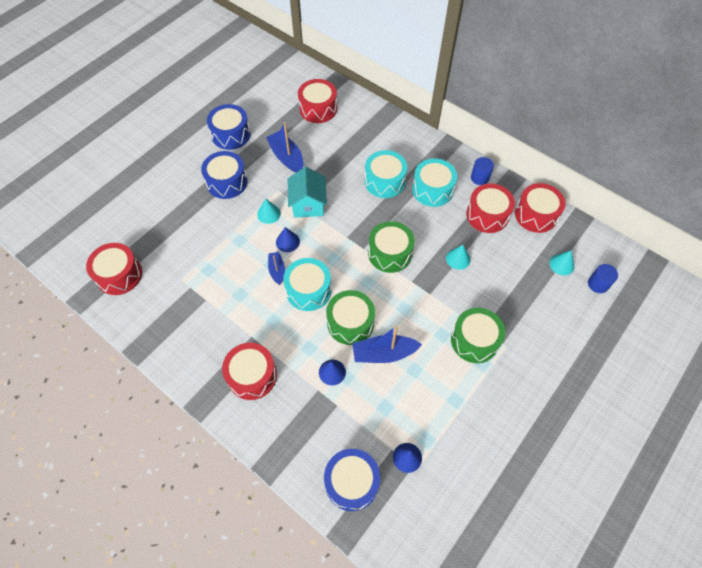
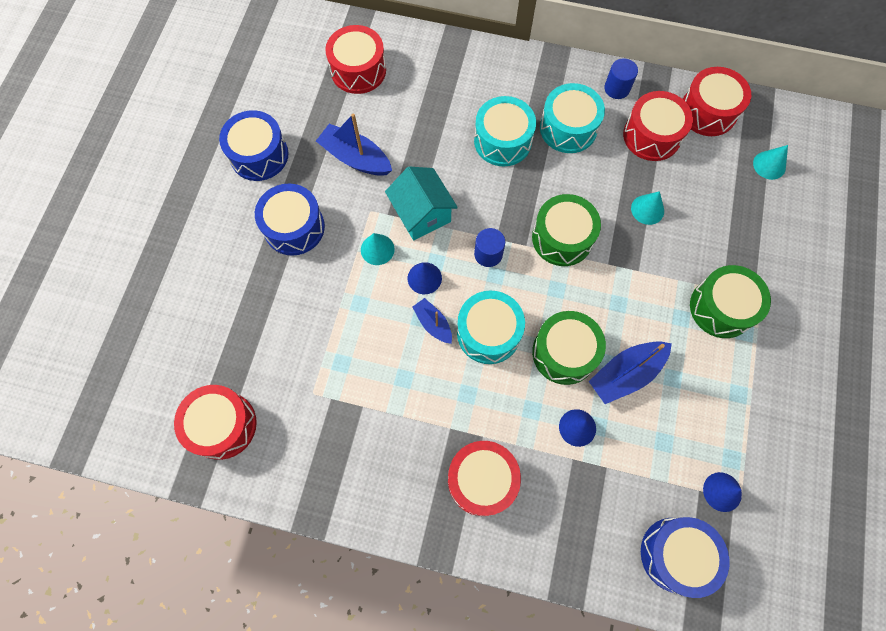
camera: 25 degrees left, 10 degrees up
(598, 284) = (821, 173): blue cylinder -> blue cylinder (488, 254)

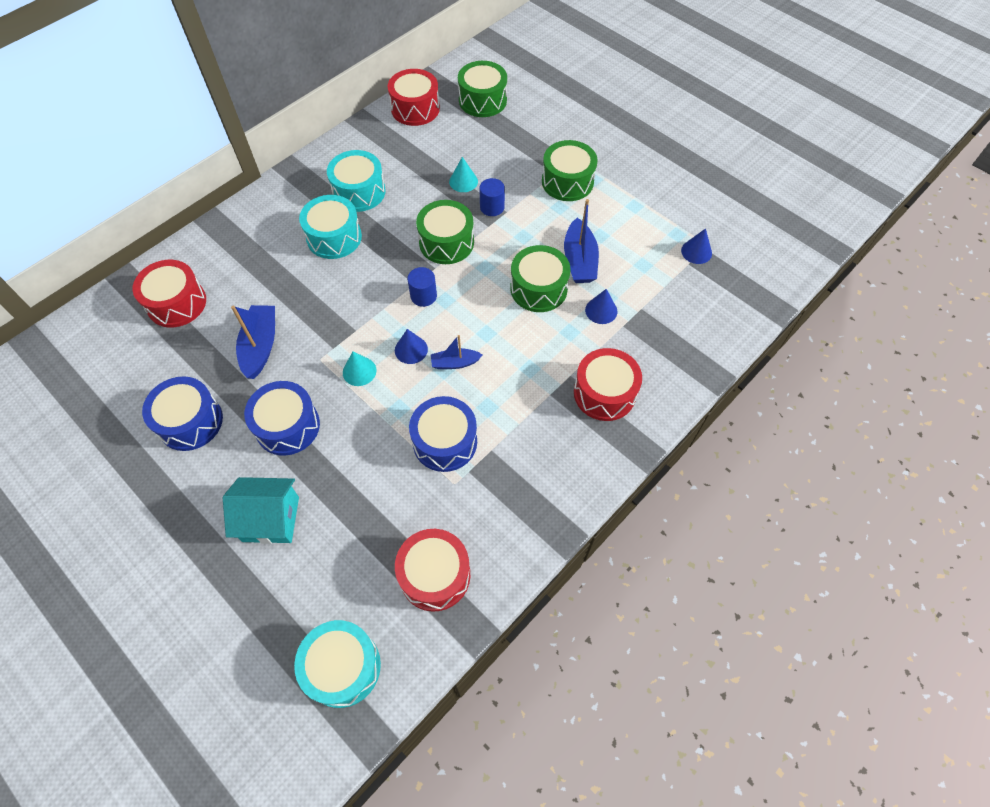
camera: 60 degrees left, 10 degrees down
(355, 158) = (260, 346): blue boat -> blue boat turned 120 degrees clockwise
(422, 214) = (353, 323): turquoise house -> turquoise house (271, 519)
(488, 333) = (489, 329): turquoise drum -> turquoise drum (342, 667)
(617, 88) = (351, 147): blue cylinder -> blue cylinder (492, 207)
(652, 136) = (407, 148): red drum -> none
(676, 554) = (725, 300): blue drum -> blue drum (445, 442)
(769, 165) = (482, 100): turquoise cone -> green drum

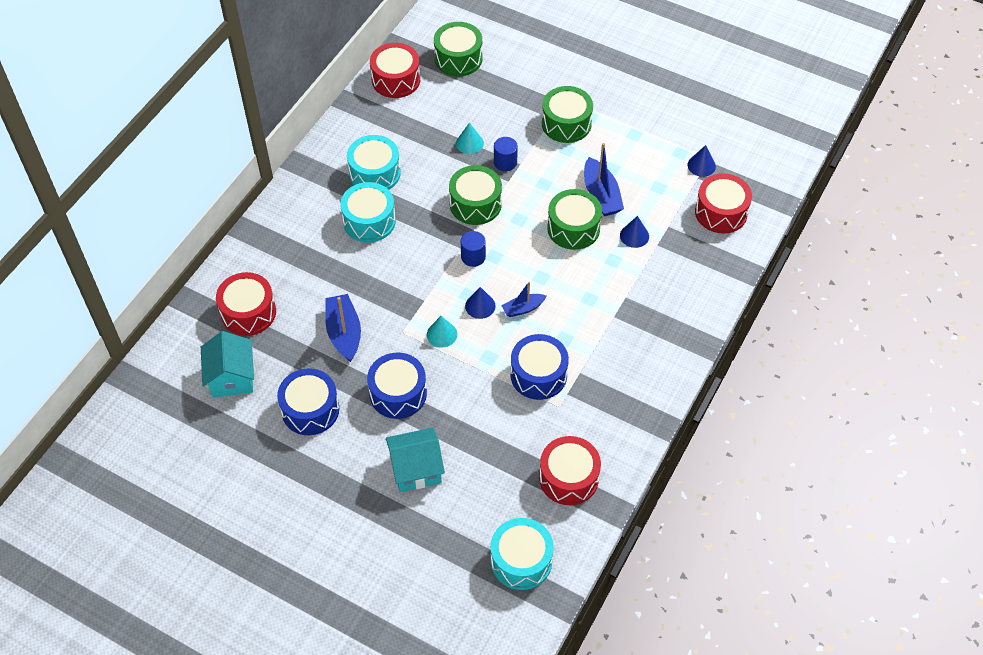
camera: 15 degrees left, 5 degrees down
(129, 367) = (231, 377): none -> turquoise house
(604, 393) = (659, 305): red drum -> red drum (721, 212)

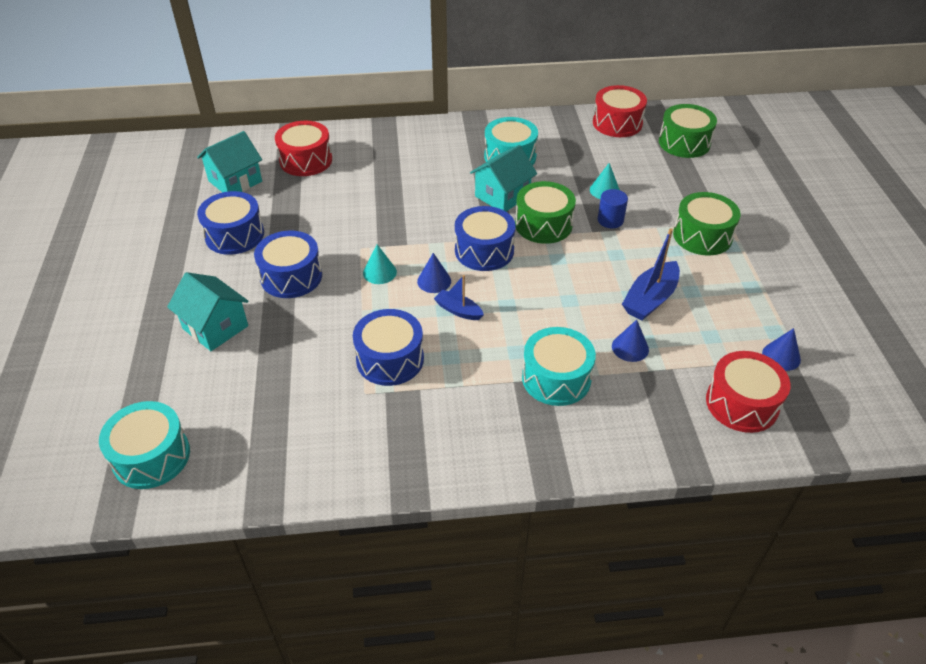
camera: 55 degrees right, 10 degrees down
(344, 333) = (330, 216): blue boat -> none
(369, 221) = (458, 176): turquoise drum -> turquoise drum (556, 378)
(420, 208) = (502, 196): none -> turquoise house
(473, 257) = (484, 251): blue cylinder -> blue drum
(568, 478) = (280, 445): red drum -> none
(573, 228) = (588, 299): green drum -> none

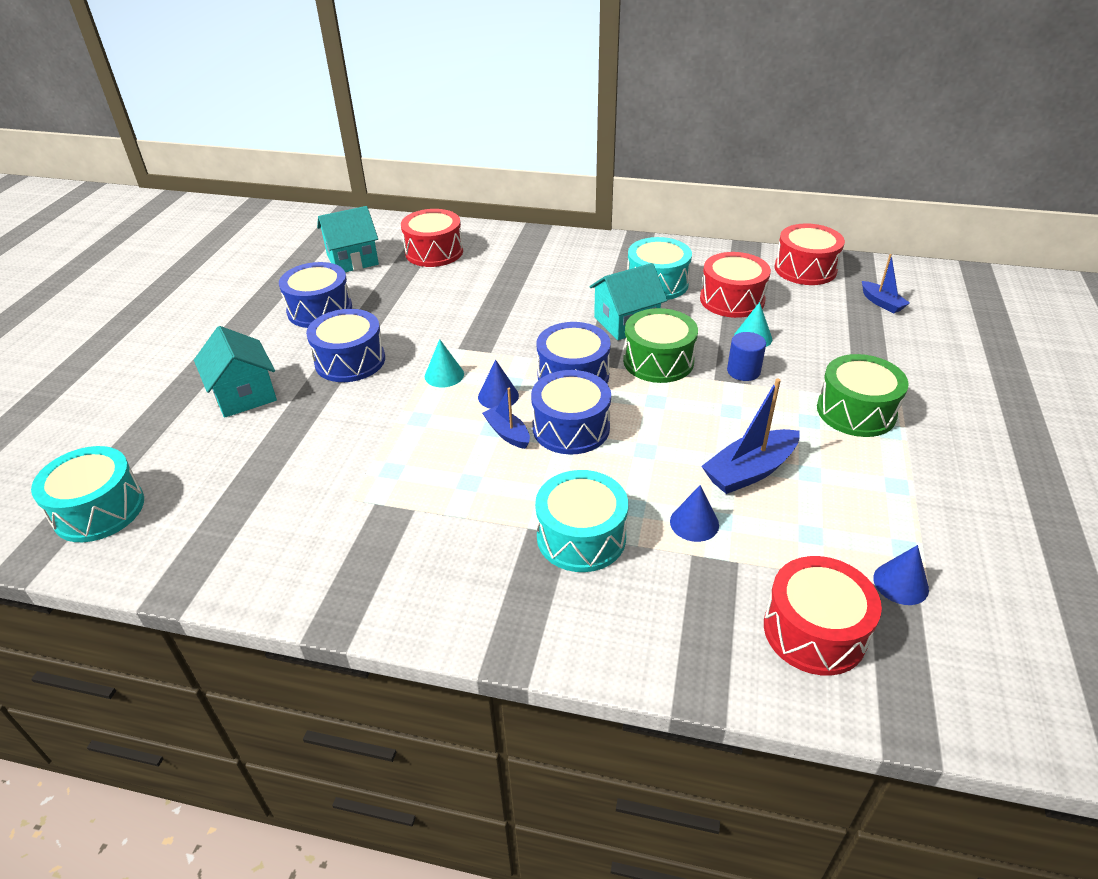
camera: 20 degrees right, 5 degrees down
(390, 359) = (401, 469): blue drum -> blue drum (571, 428)
(574, 160) = (732, 300): none -> red drum
(684, 143) = (881, 303): green drum -> blue boat

